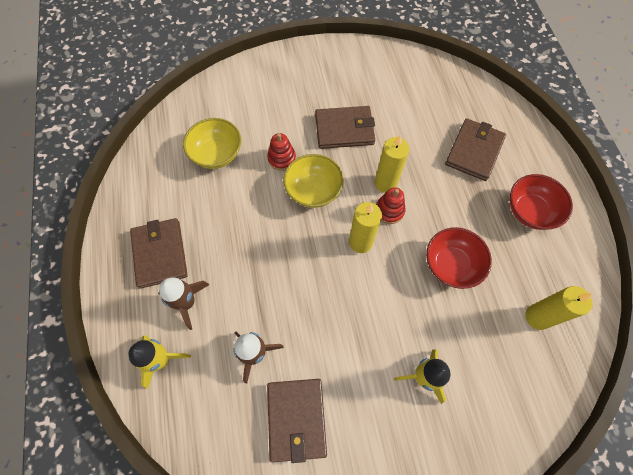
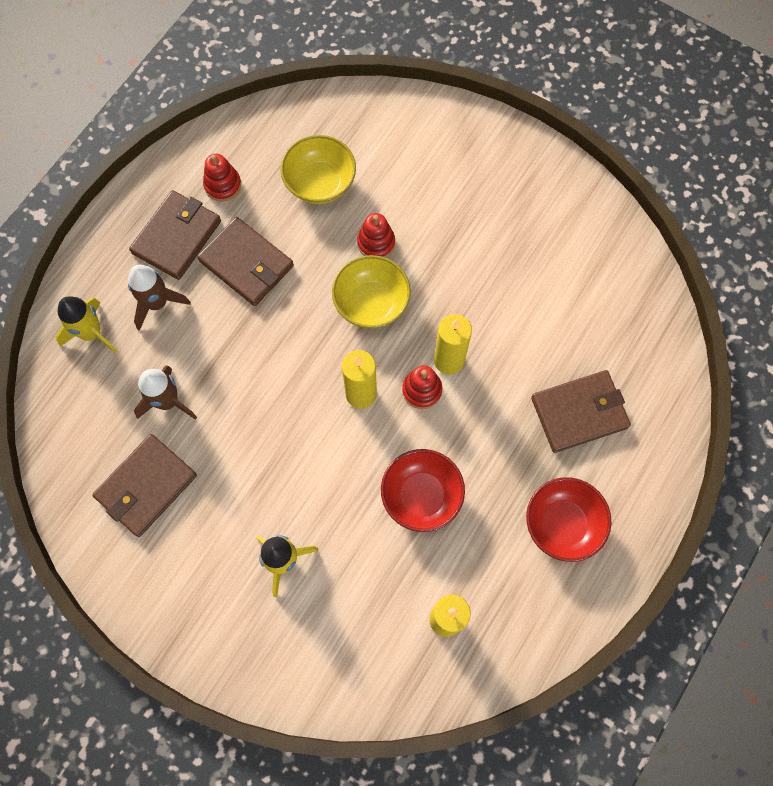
camera: 45 degrees right, 5 degrees up
(159, 201) = (223, 185): none -> red stacking toy
(344, 129) = (470, 268): brown wallet -> brown wallet (246, 263)

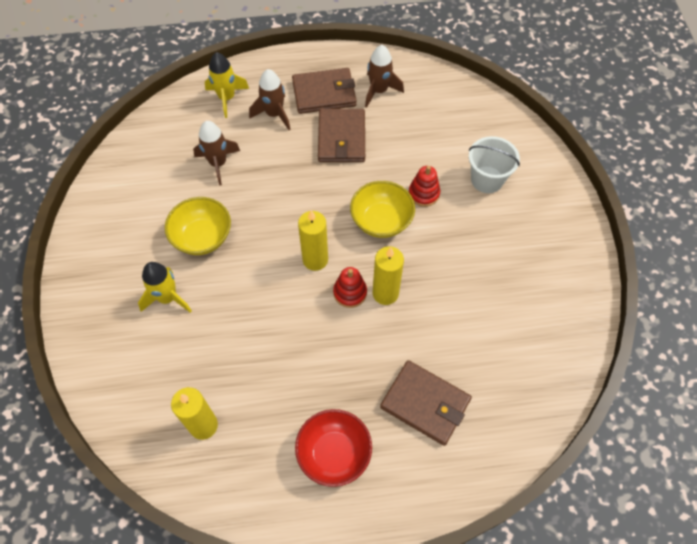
camera: 50 degrees right, 10 degrees down
(146, 486) = (156, 192): brown wallet -> none
(223, 185) = (379, 91): red stacking toy -> brown rocket
(320, 183) = (432, 136): yellow bowl -> yellow bowl (202, 237)
(410, 177) = (487, 179): none -> white bucket
(421, 496) = (277, 346): red bowl -> none

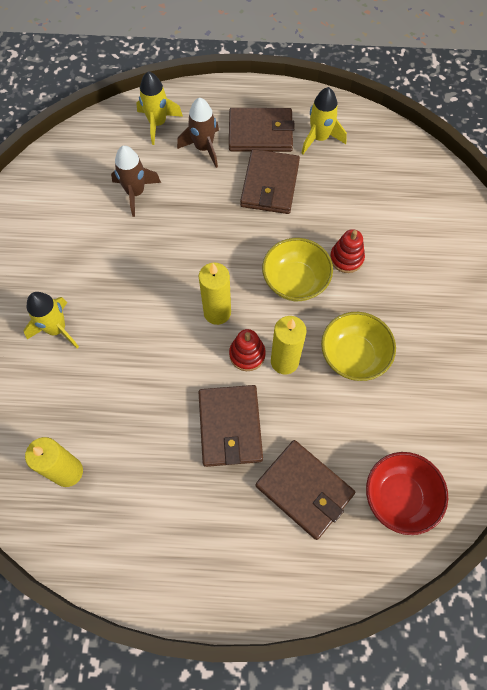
camera: 10 degrees right, 5 degrees up
(202, 237) = (104, 269): yellow bowl -> yellow bowl (353, 355)
(334, 453) = (197, 526): red bowl -> red bowl (399, 497)
(347, 359) = (230, 427): none -> brown wallet
(379, 91) = (319, 138): brown rocket -> yellow rocket
(487, 179) = (418, 253): white bucket -> none

